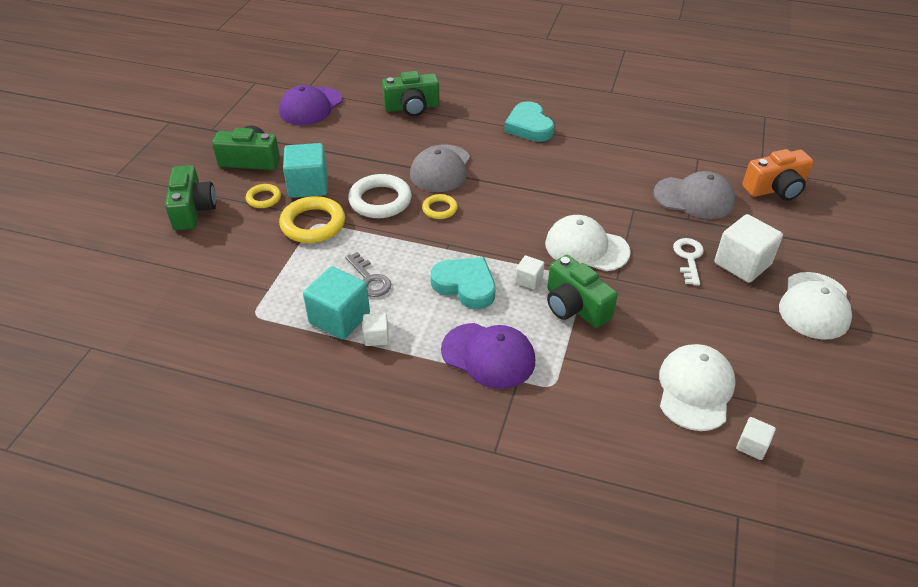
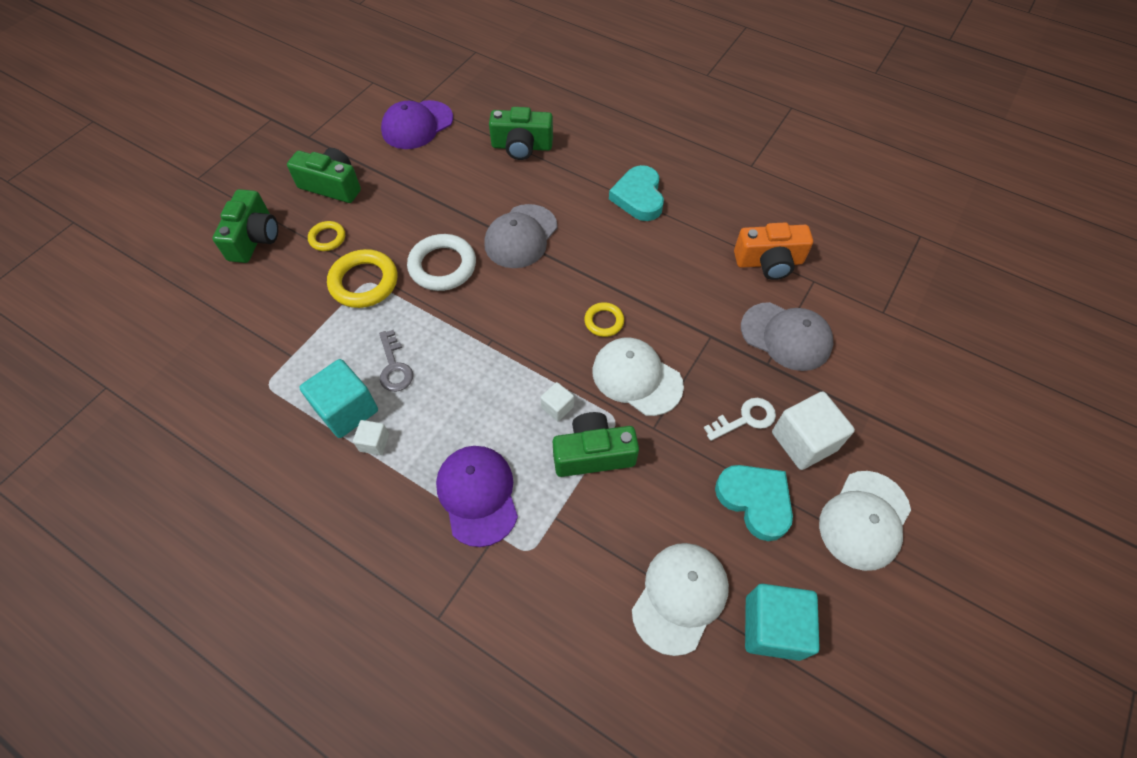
camera: 15 degrees right, 15 degrees up
(308, 186) = (377, 231): turquoise cube -> turquoise cube (772, 627)
(439, 209) = (499, 291): yellow ring -> yellow ring (604, 321)
(465, 285) = (488, 398): turquoise heart -> turquoise heart (755, 501)
(488, 355) = (477, 495): purple cap -> purple cap turned 150 degrees counterclockwise
(575, 306) = (593, 454): green camera -> green camera turned 105 degrees clockwise
(689, 258) = (745, 419): white key -> white key turned 45 degrees clockwise
(752, 446) = (712, 688): white cube -> none
(775, 189) = (888, 344): orange camera -> orange camera (769, 262)

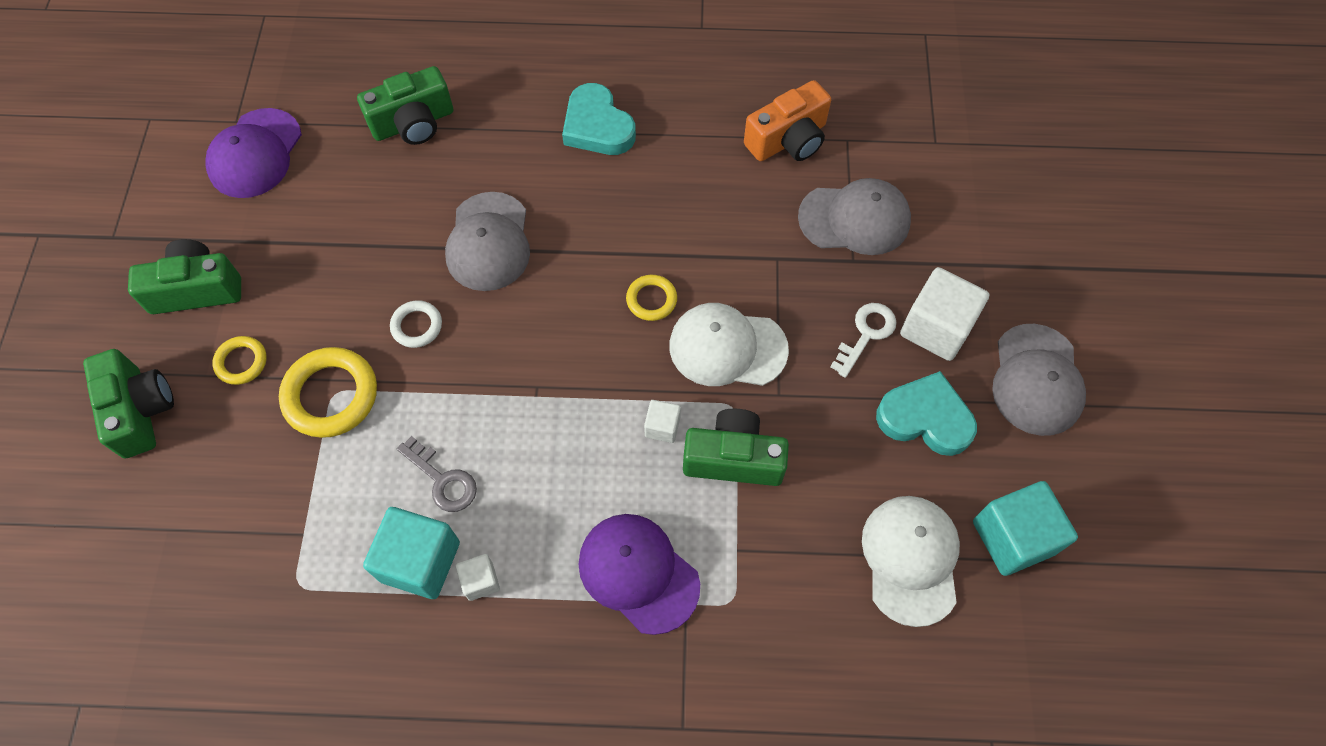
camera: 30 degrees left, 5 degrees up
(442, 266) = (417, 326): white ring -> white ring, size x0.56
(593, 454) = (733, 458): green camera -> green camera turned 45 degrees clockwise
(864, 520) = (1036, 380): white cap -> grey cap

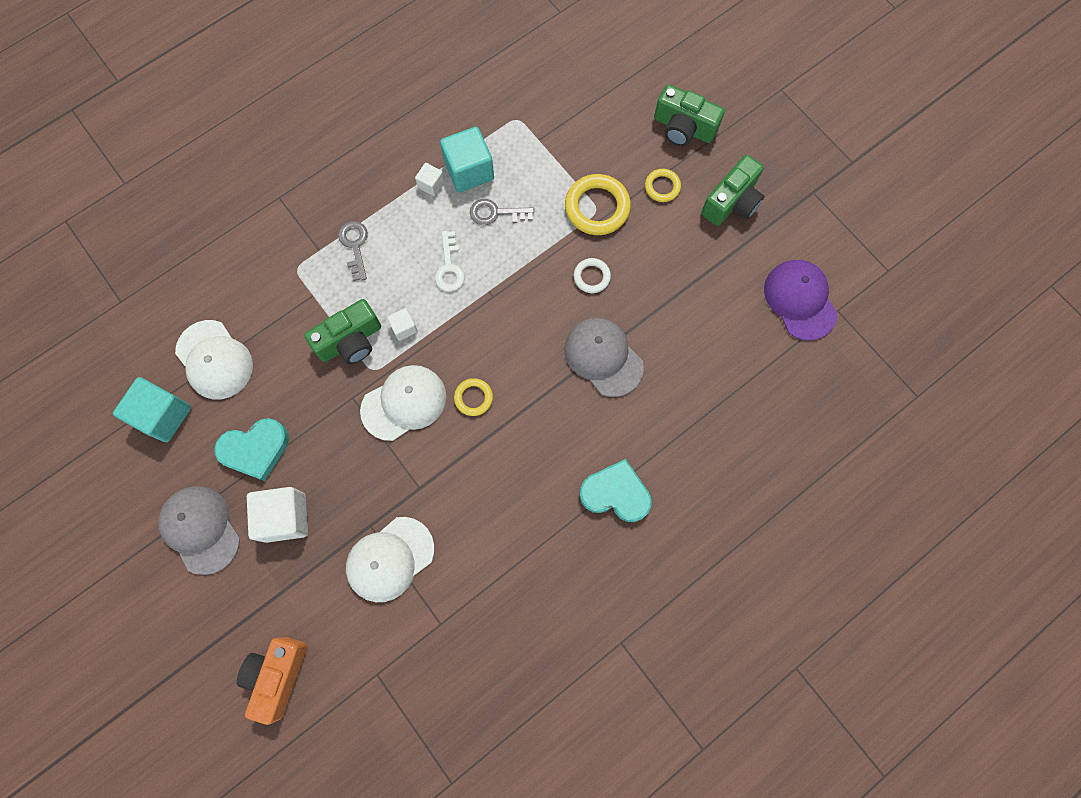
camera: 140 degrees right, 10 degrees up
(413, 123) = (732, 398): green camera -> none
(638, 573) = (355, 246): purple cap -> grey key
(788, 139) = (480, 589): orange camera -> orange camera (277, 675)
(854, 219) = (390, 559): grey cap -> white cap
(866, 334) = (326, 478): white key -> white key (449, 267)

